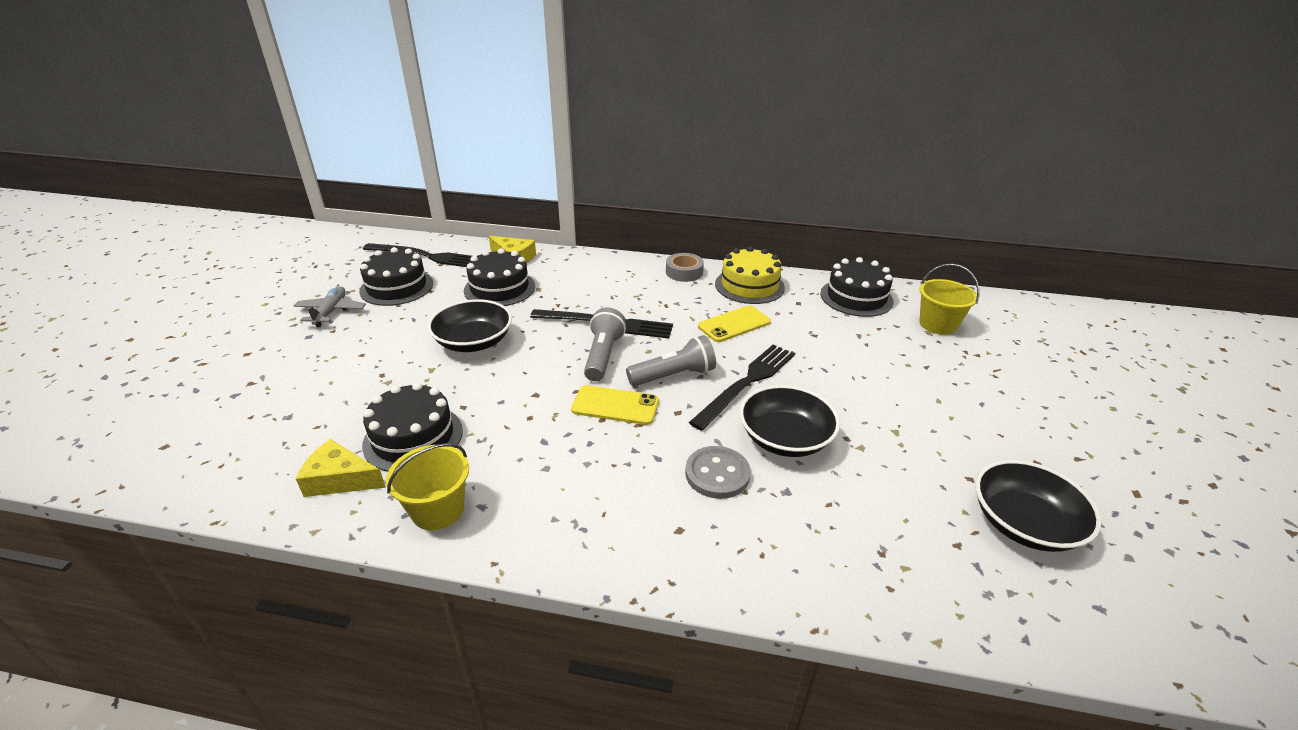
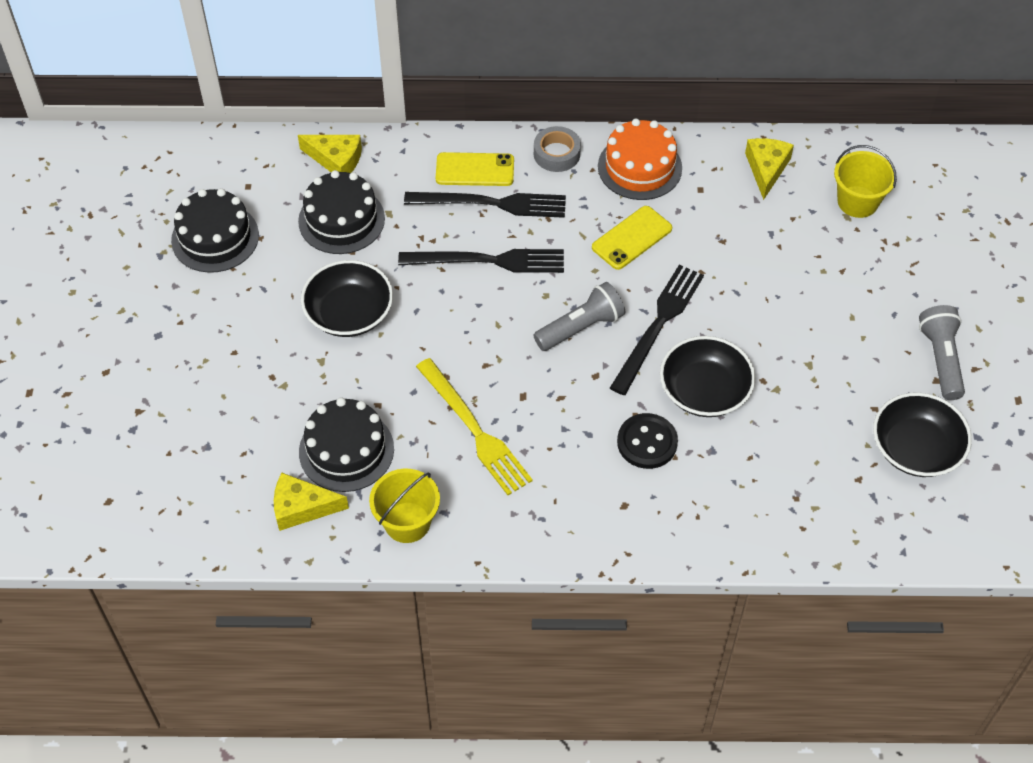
camera: 10 degrees left, 20 degrees up
(331, 312) = (160, 292): grey plane -> none
(425, 256) = (221, 173): black fork -> black fork (491, 203)
(545, 438) = (474, 430): none -> yellow fork
(603, 356) = (499, 310): grey flashlight -> grey flashlight (941, 359)
(615, 406) = (531, 378): yellow phone -> yellow phone (475, 170)
(717, 474) = (647, 442): grey button -> black button
(749, 286) = (639, 167): yellow cake -> orange cake
(856, 297) = (766, 169): black cake -> yellow cheese

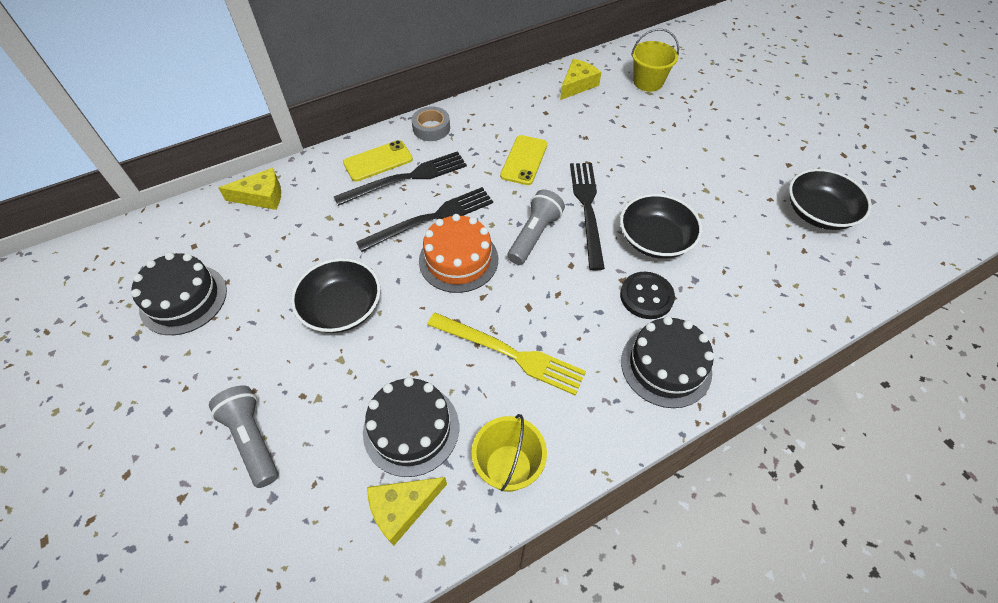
camera: 30 degrees left, 0 degrees up
(341, 220) = (292, 238): black cake -> black cake (666, 366)
(639, 167) = (495, 115): orange cake -> orange cake (458, 260)
(766, 169) = (577, 85): yellow cheese -> yellow cheese turned 60 degrees clockwise
(941, 359) = (779, 151): grey flashlight -> grey flashlight (252, 439)

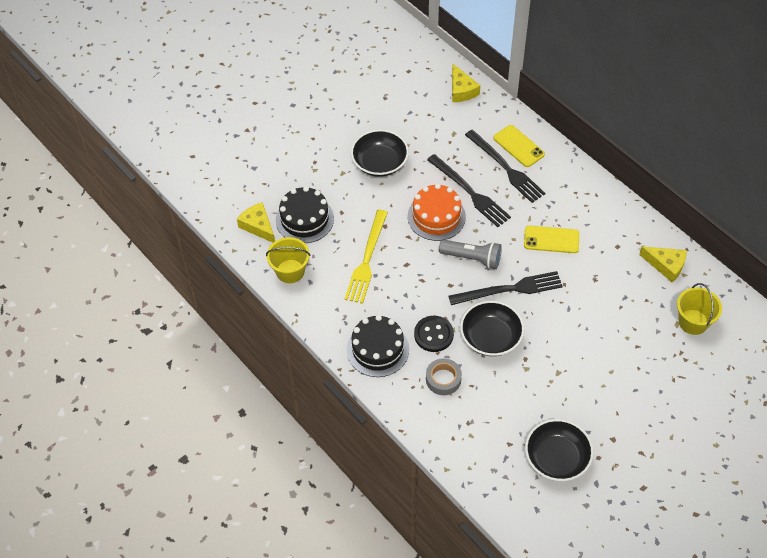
camera: 80 degrees right, 0 degrees up
(183, 299) = (366, 82): black cake -> none
(252, 439) = (284, 148): grey flashlight -> none
(431, 128) = (568, 171): grey tape -> grey tape (443, 379)

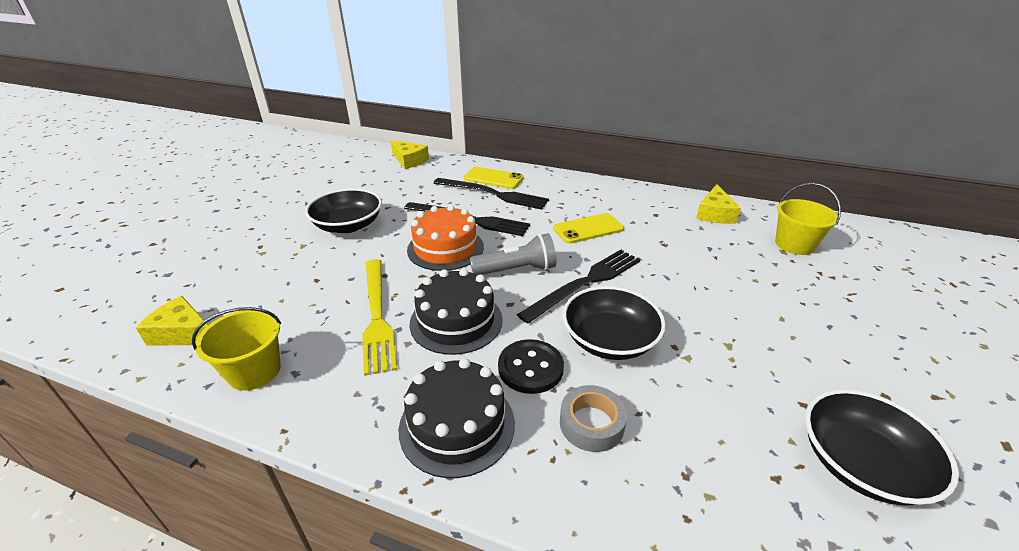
camera: 30 degrees left, 20 degrees down
(304, 219) = (262, 302): black cake -> black cake (456, 321)
(666, 265) = (714, 214): yellow cheese -> yellow cheese turned 105 degrees clockwise

